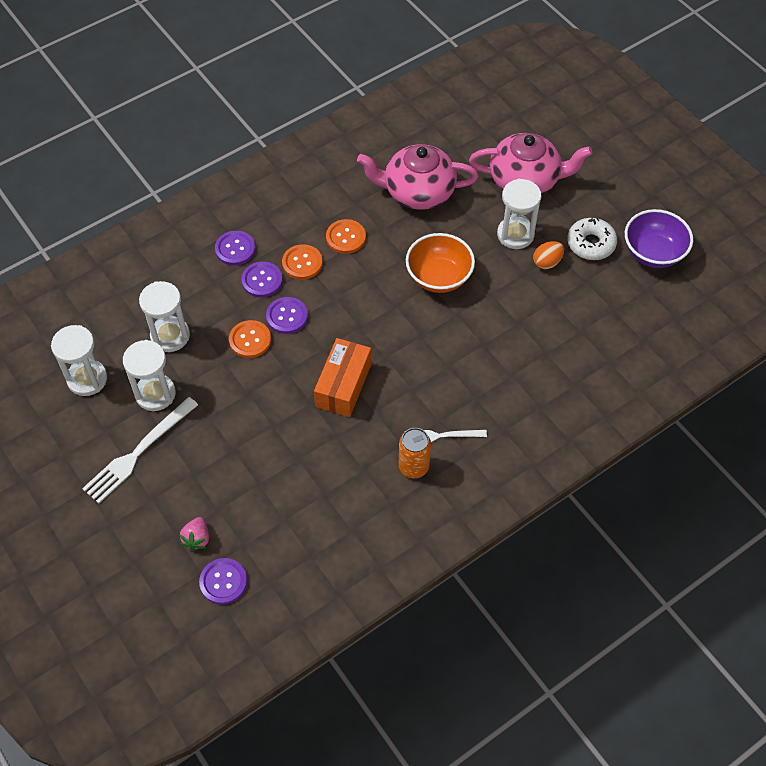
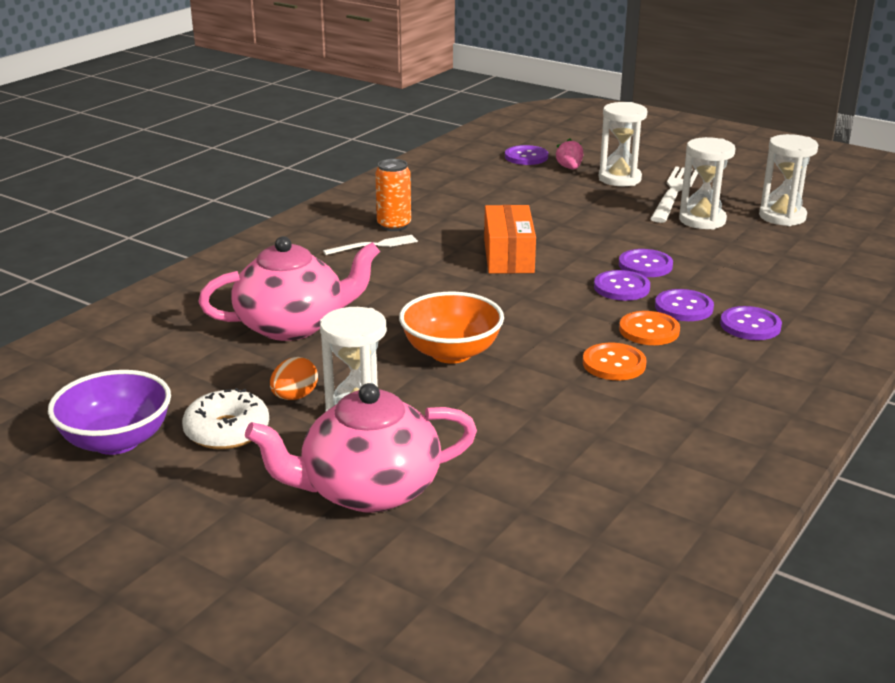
camera: 160 degrees right, 30 degrees down
(170, 336) = (737, 253): white hourglass -> white hourglass (619, 179)
(250, 340) = (645, 265): orange button -> purple button
(417, 192) = (547, 435): pink teapot -> pink teapot (293, 325)

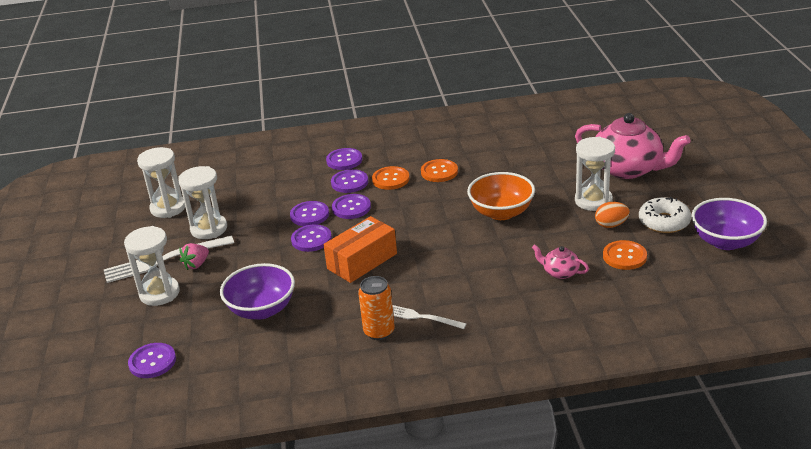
camera: 130 degrees left, 5 degrees up
(236, 369) = (624, 256): none -> orange button
(293, 325) = (560, 272): pink teapot -> pink teapot, size x0.45
(518, 201) = (262, 310): none -> purple bowl
(569, 168) = (158, 327): pink strawberry -> pink strawberry (196, 264)
(593, 250) = (311, 239): none -> purple button

